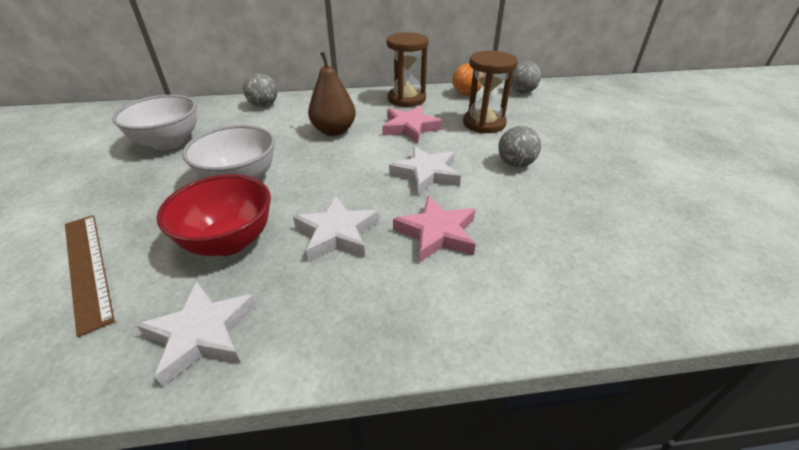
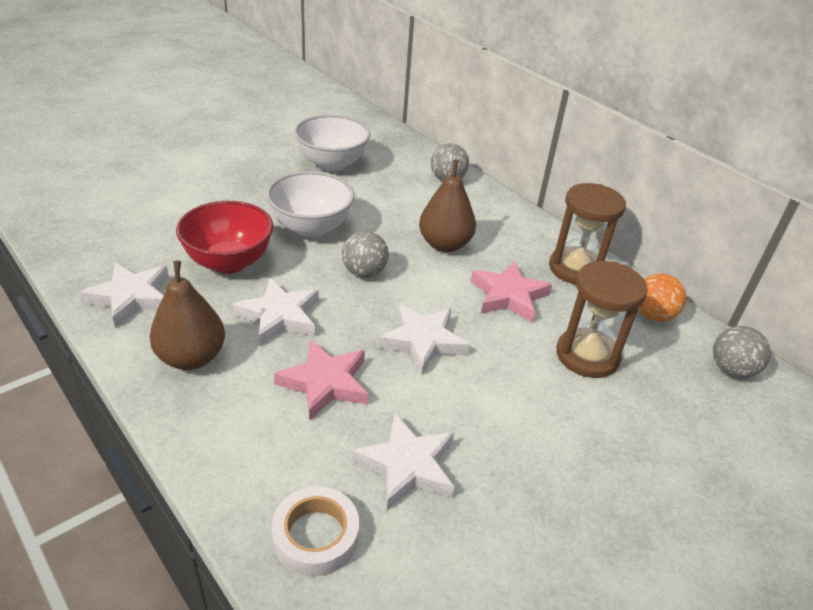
camera: 55 degrees right, 0 degrees up
(87, 267) = (163, 214): brown ruler -> none
(343, 308) = (192, 357): none -> brown pear
(515, 164) = (512, 412): grey ball -> grey ball (364, 272)
(543, 222) = (407, 465): none -> white star
(596, 290) = (316, 536): none -> white tape

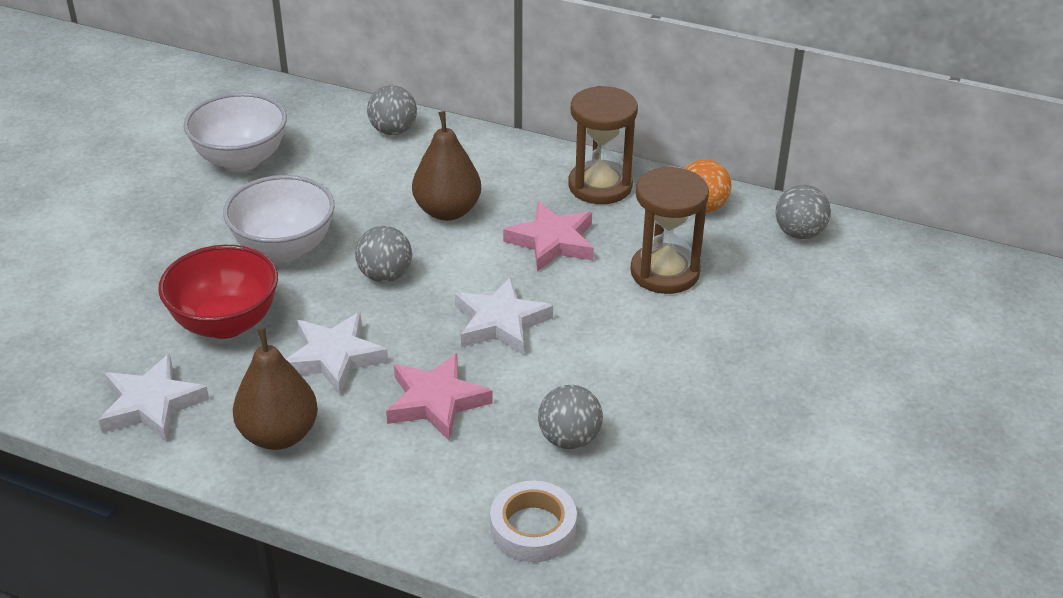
camera: 25 degrees left, 0 degrees up
(407, 465) = (569, 439): white star -> grey ball

